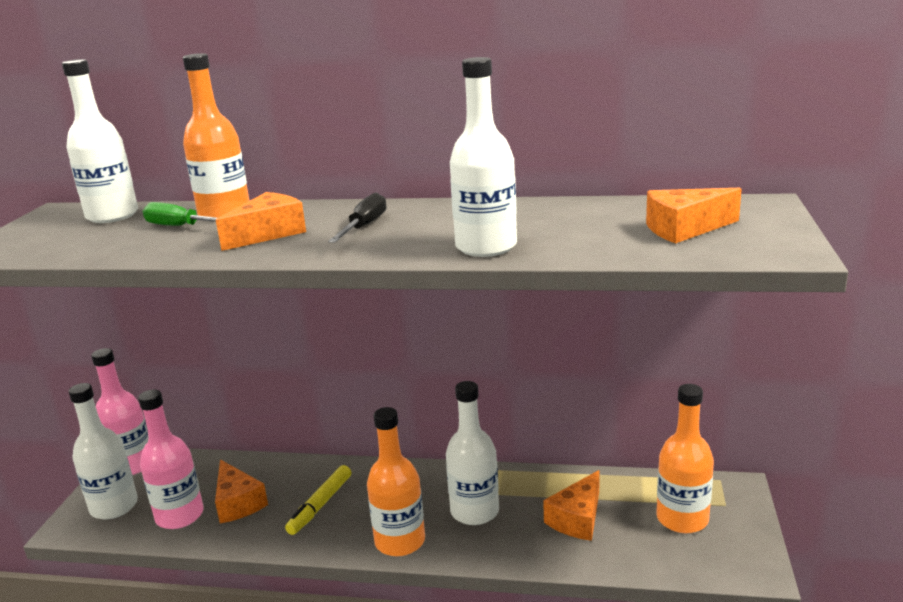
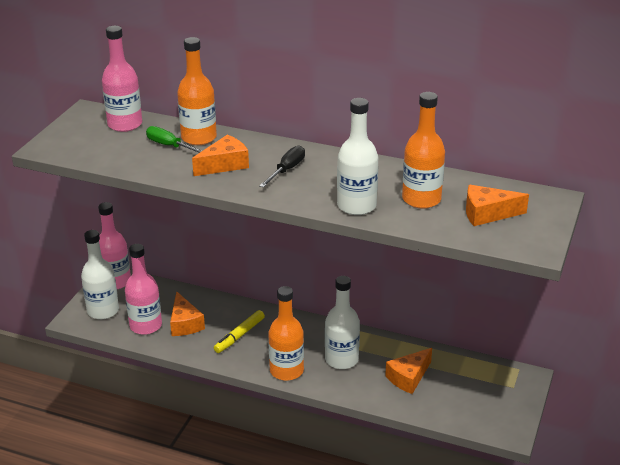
camera: 10 degrees right, 10 degrees up
(112, 216) = (125, 124): white bottle -> pink bottle
(682, 519) = (479, 391): orange bottle -> orange bottle (421, 199)

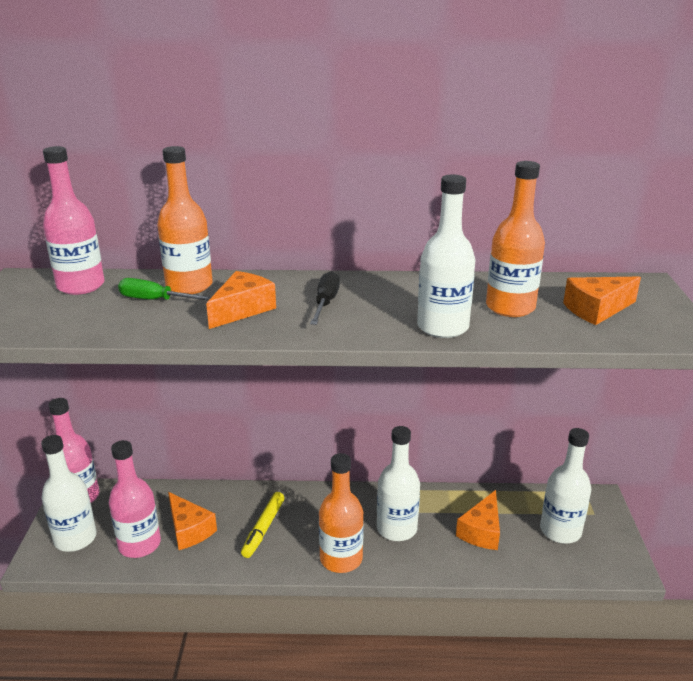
camera: 20 degrees left, 5 degrees down
(474, 393) = (560, 531): none -> white bottle

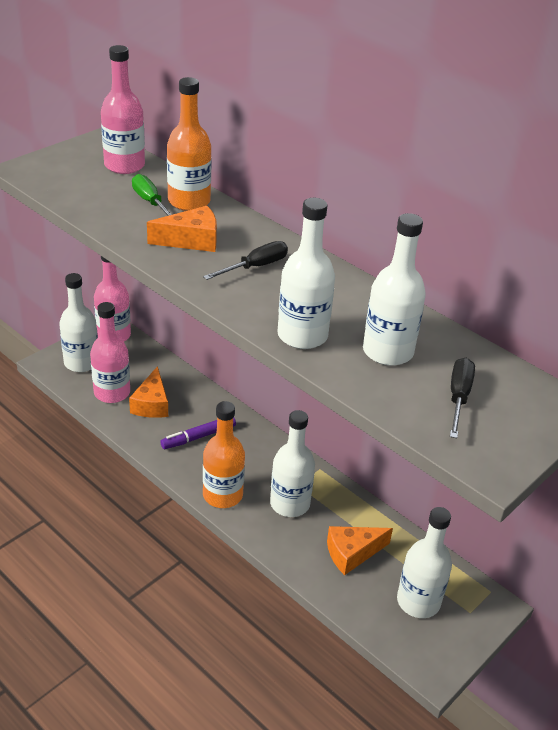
camera: 40 degrees right, 10 degrees up
(263, 529) = (198, 437): yellow marker -> purple marker
(510, 307) = (388, 351): orange bottle -> white bottle
(596, 310) = (458, 397): orange cheese -> black screwdriver

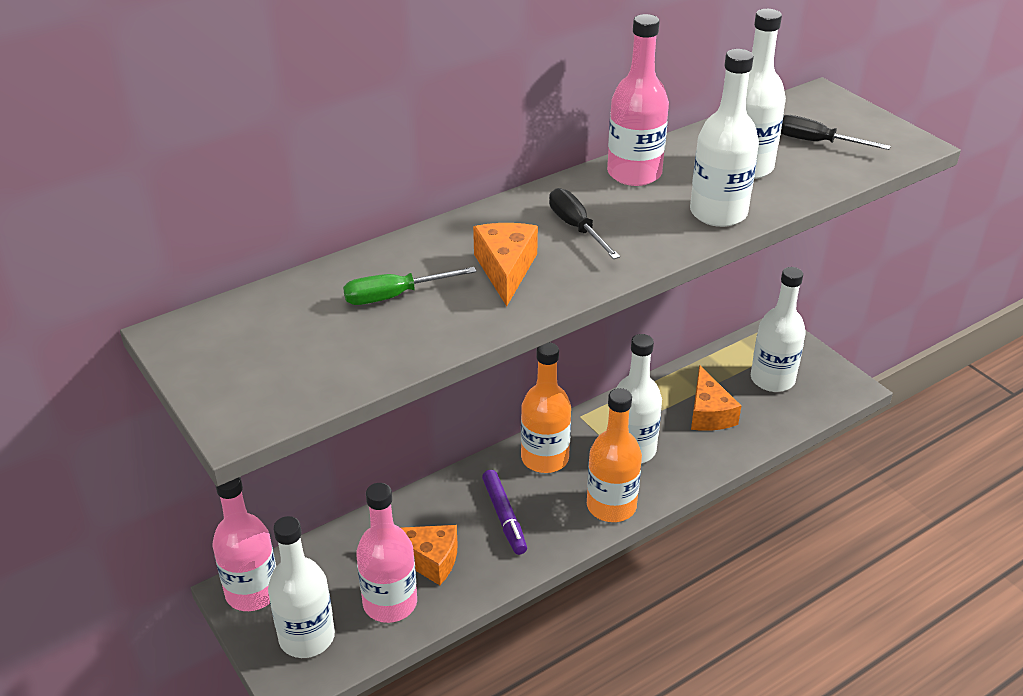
camera: 75 degrees left, 0 degrees up
(124, 166) = (273, 313): pink bottle -> pink bottle (634, 173)
(189, 201) = (402, 263): orange bottle -> orange bottle (545, 458)

